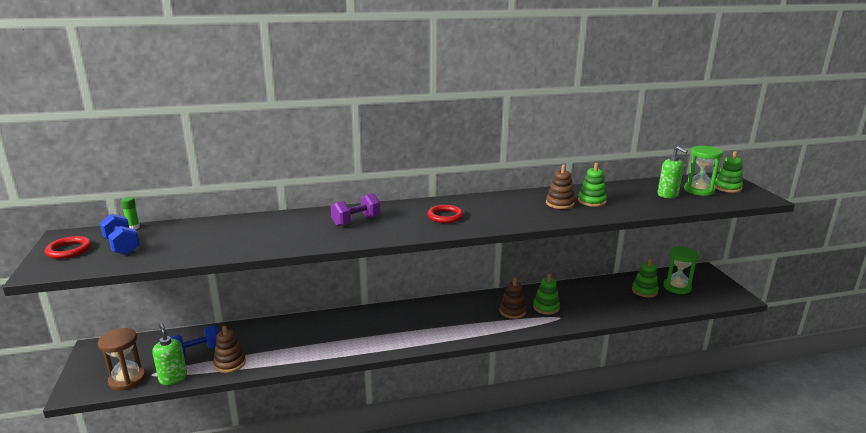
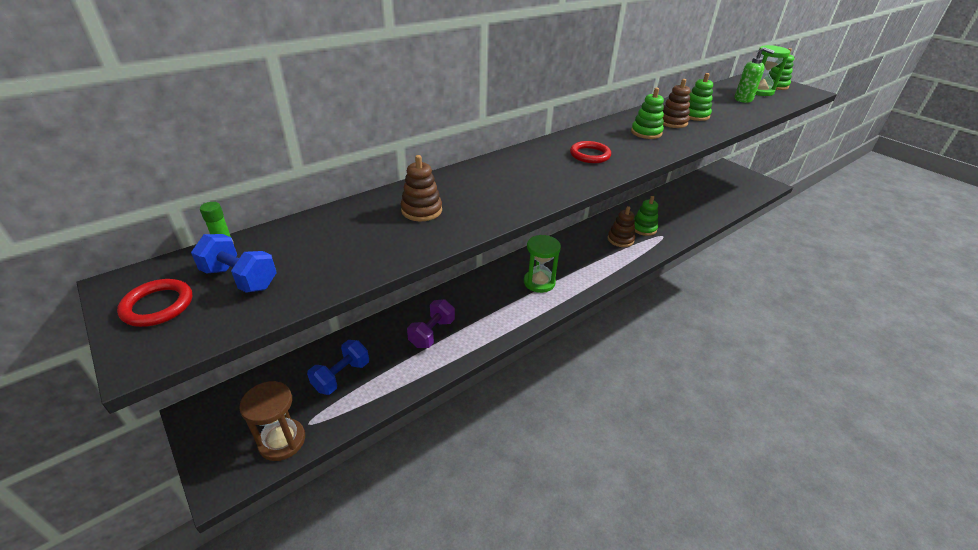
camera: 25 degrees left, 15 degrees up
(173, 378) = (341, 419): green soap dispenser -> none
(230, 363) = (394, 378): brown stacking toy -> brown stacking toy (421, 210)
(356, 221) = (506, 178): purple dumbbell -> purple dumbbell (432, 333)
(644, 291) = (703, 194): green stacking toy -> green stacking toy (646, 133)
(677, 287) = (722, 186): green hourglass -> green hourglass (539, 282)

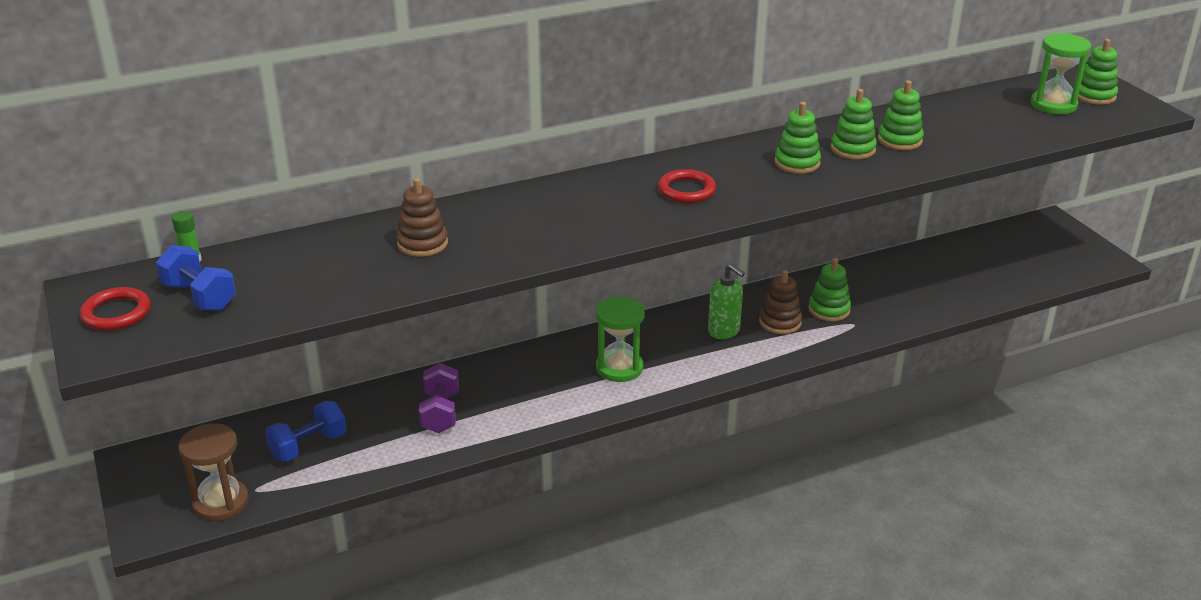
camera: 15 degrees right, 5 degrees down
(432, 333) = (440, 413): purple dumbbell -> purple dumbbell turned 45 degrees counterclockwise
(672, 122) = (853, 149): brown stacking toy -> green stacking toy
(743, 99) = (1010, 118): green soap dispenser -> green soap dispenser (724, 331)

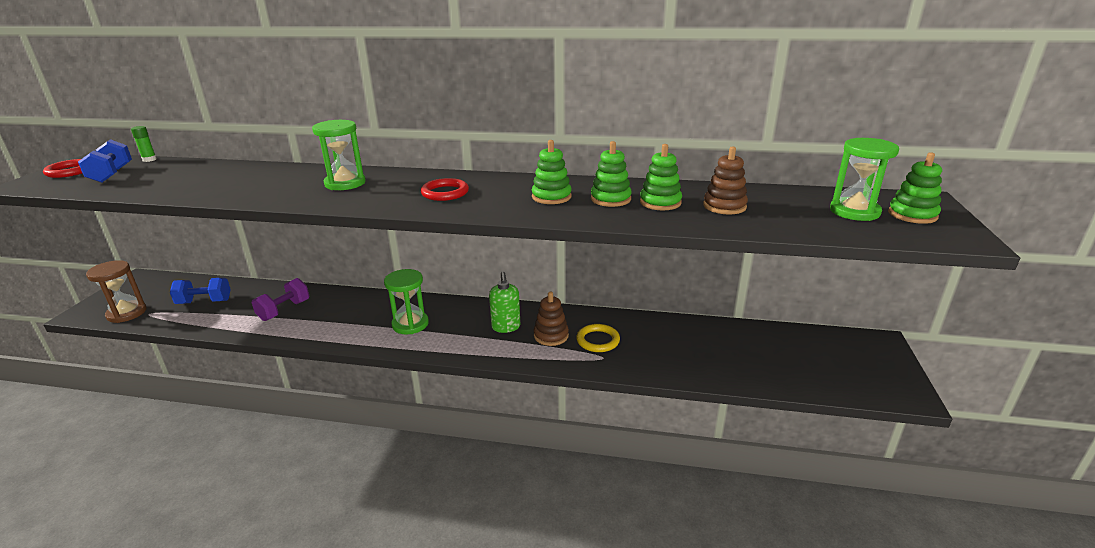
camera: 35 degrees right, 5 degrees down
(422, 243) = (249, 180): brown stacking toy -> brown stacking toy (724, 206)
(552, 212) = (345, 183): none -> green hourglass
(829, 310) = (598, 340): green stacking toy -> yellow ring

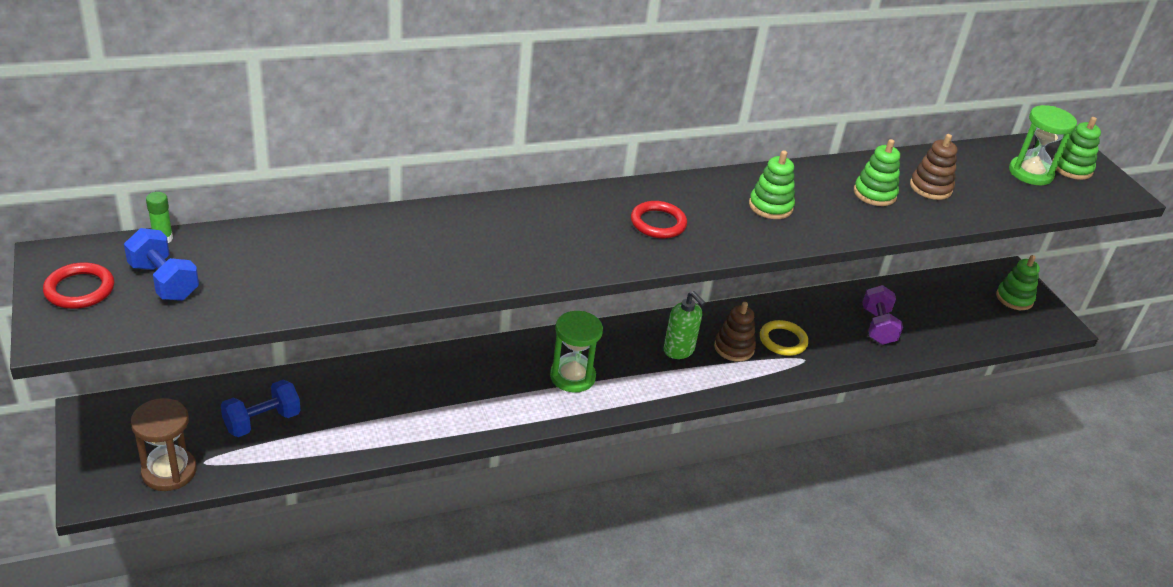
camera: 35 degrees left, 10 degrees up
(284, 310) = (393, 402): purple dumbbell -> purple dumbbell (877, 327)
(345, 183) = (523, 231): green hourglass -> none
(610, 199) = (827, 198): green stacking toy -> green stacking toy (1014, 298)

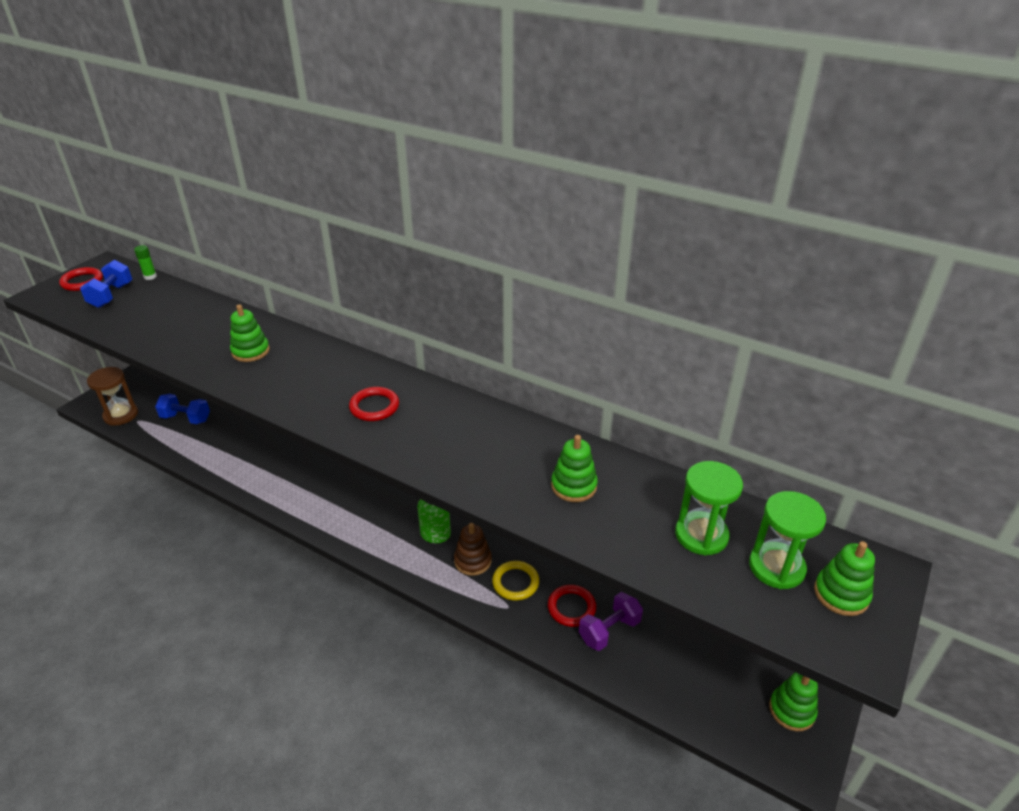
camera: 55 degrees right, 0 degrees up
(572, 377) = (348, 503): green hourglass -> green hourglass (701, 535)
(770, 206) = (471, 443): green stacking toy -> green stacking toy (250, 351)
(838, 330) = (571, 607): none -> red ring
(930, 188) = (637, 513): brown stacking toy -> none

